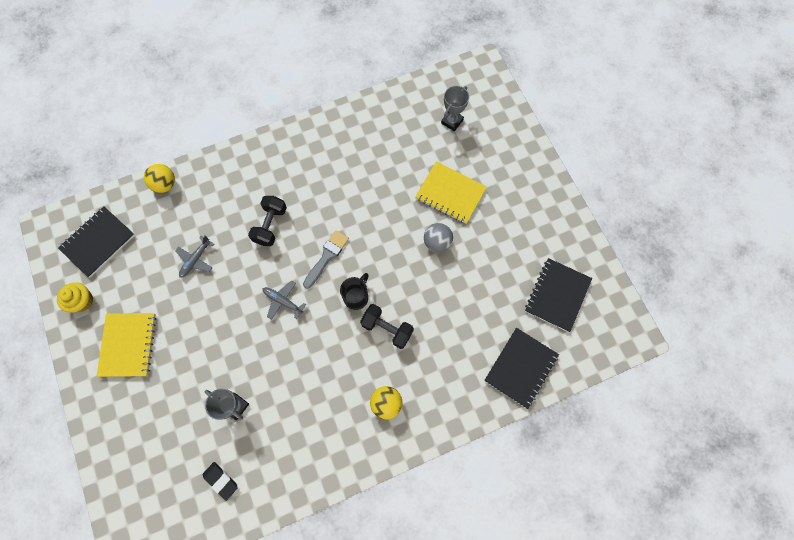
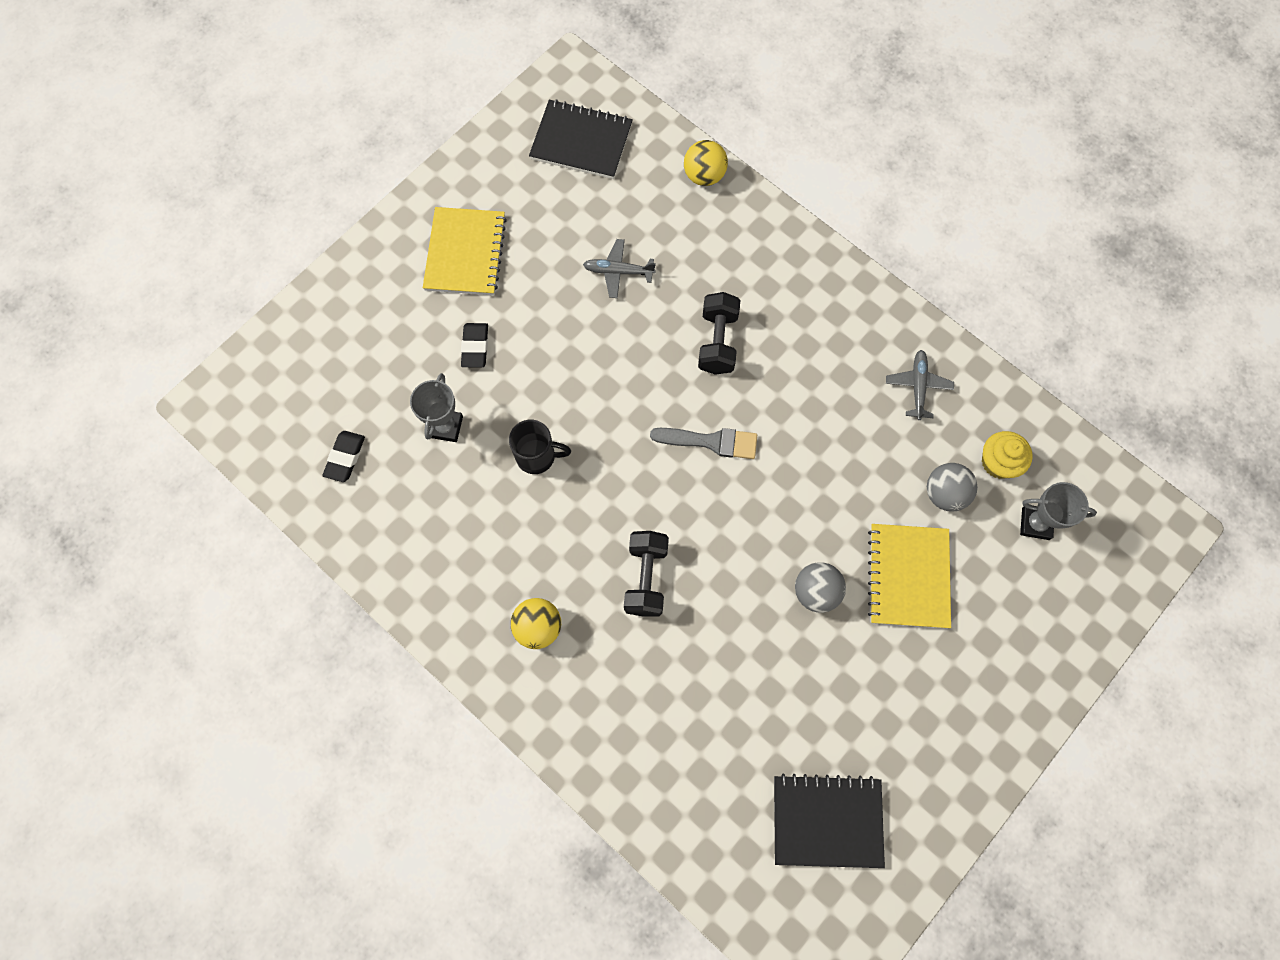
camera: 65 degrees right, 0 degrees up
(82, 301) = (495, 168): yellow cupcake -> yellow cupcake (998, 462)
(128, 345) = (465, 253): yellow notebook -> yellow notebook turned 60 degrees counterclockwise
(194, 365) = (475, 347): none -> black eraser
(270, 225) = (717, 342): black dumbbell -> black dumbbell turned 75 degrees counterclockwise
(283, 301) = (616, 415): grey plane -> grey plane (918, 387)
(356, 297) = (672, 512): black mug -> black mug (537, 456)
(416, 154) = (944, 493): none -> grey ball
(520, 368) = (681, 807): black notebook -> none

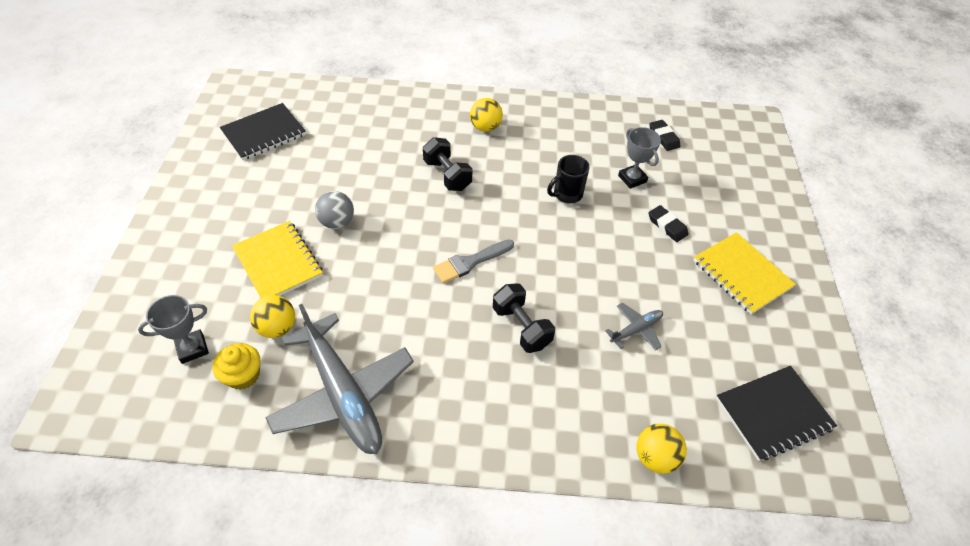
camera: 140 degrees right, 20 degrees down
(918, 387) = (342, 393): grey plane -> grey plane, size x2.27
(944, 493) = (277, 327): grey ball -> yellow ball

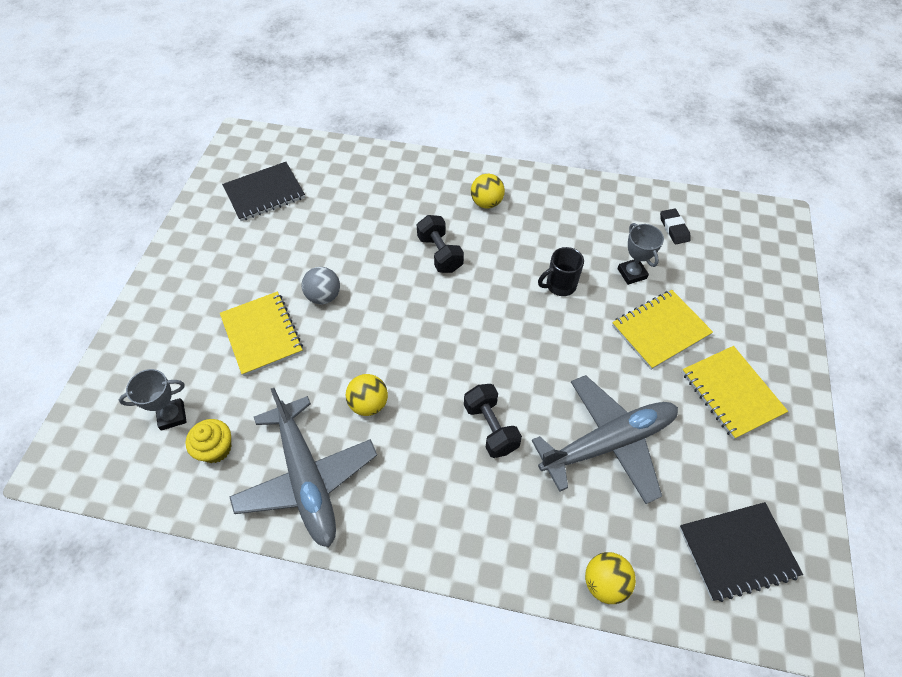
camera: 10 degrees right, 5 degrees up
(277, 327) = (253, 403): yellow ball -> yellow ball (369, 404)
(470, 262) = (449, 352): grey brush -> none
(636, 330) = (607, 443): grey plane -> grey plane, size x2.27
(667, 226) = (660, 330): black eraser -> yellow notebook

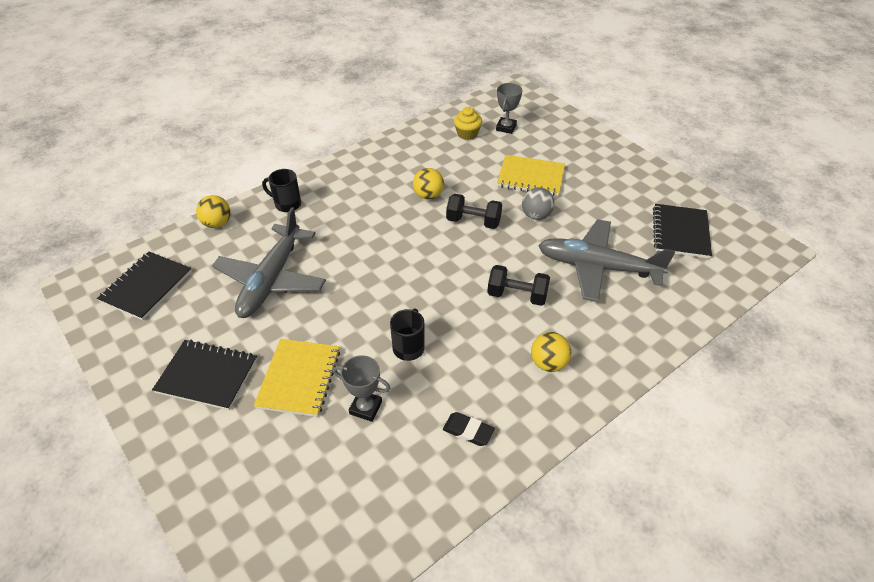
camera: 130 degrees right, 10 degrees down
(306, 477) = (412, 155): grey plane -> grey plane (598, 267)
(490, 427) = (350, 235): black dumbbell -> black dumbbell (473, 221)
(507, 536) = (287, 204): none -> black mug
(674, 228) = (372, 494): black eraser -> black eraser (468, 431)
(731, 393) = (207, 376): yellow notebook -> black notebook

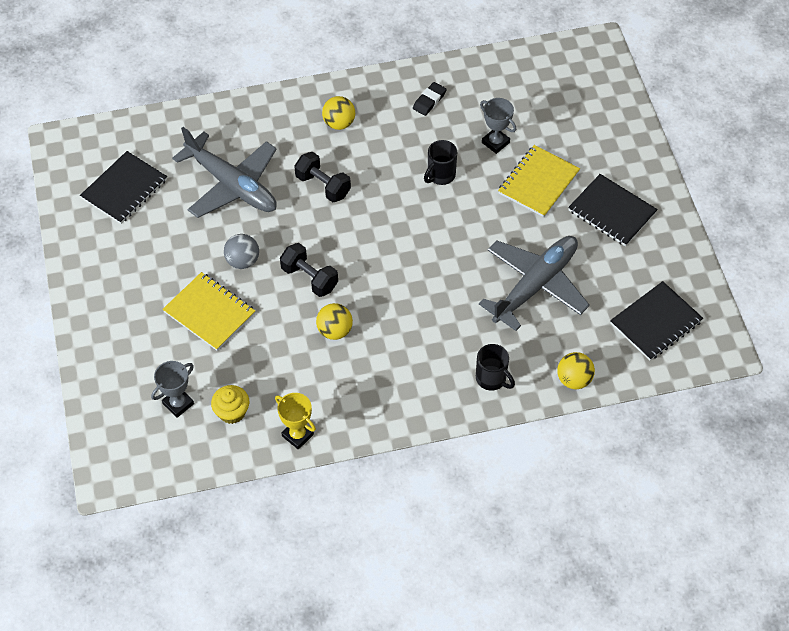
camera: 155 degrees left, 10 degrees up
(414, 136) = (297, 435): none -> yellow trophy
(468, 431) = (429, 101): black eraser -> black eraser turned 75 degrees clockwise

